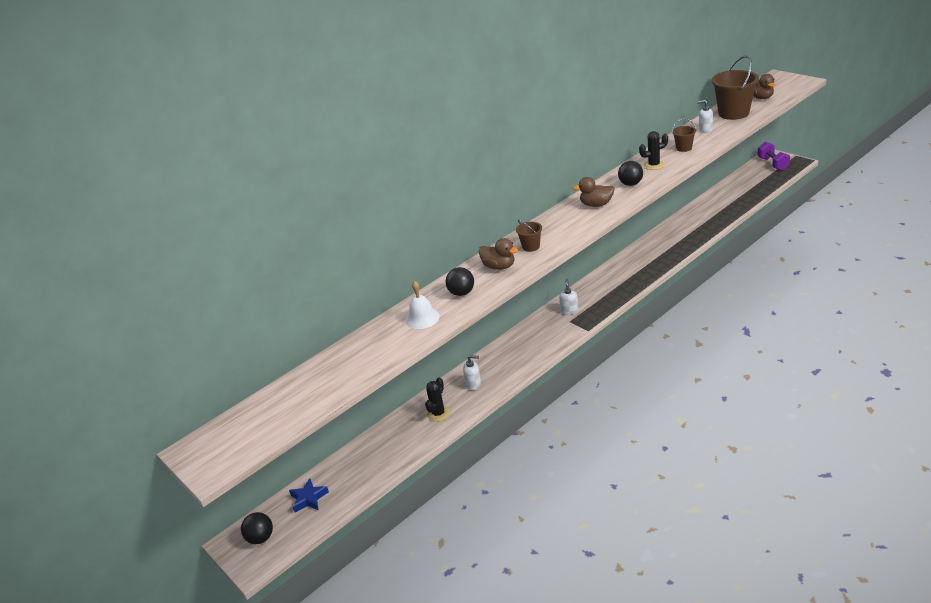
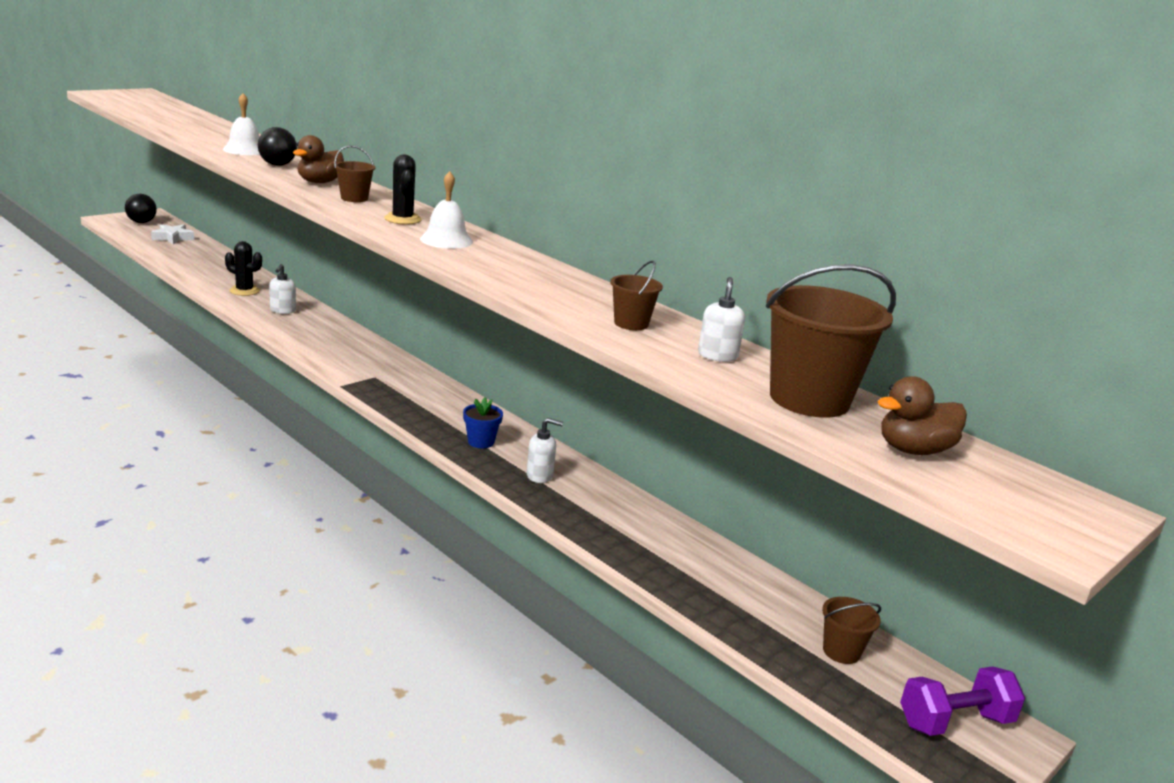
camera: 80 degrees right, 10 degrees down
(309, 498) = (173, 238): blue star -> white star
(569, 311) = (403, 380): white soap dispenser -> white soap dispenser (540, 476)
(596, 204) = (446, 240): brown duck -> white bell
(631, 184) = (501, 267): black ball -> none
(633, 273) = (481, 442): none -> blue flower pot
(654, 165) = (567, 291): black cactus -> black cactus (402, 219)
(748, 181) = (841, 651): none -> brown bucket

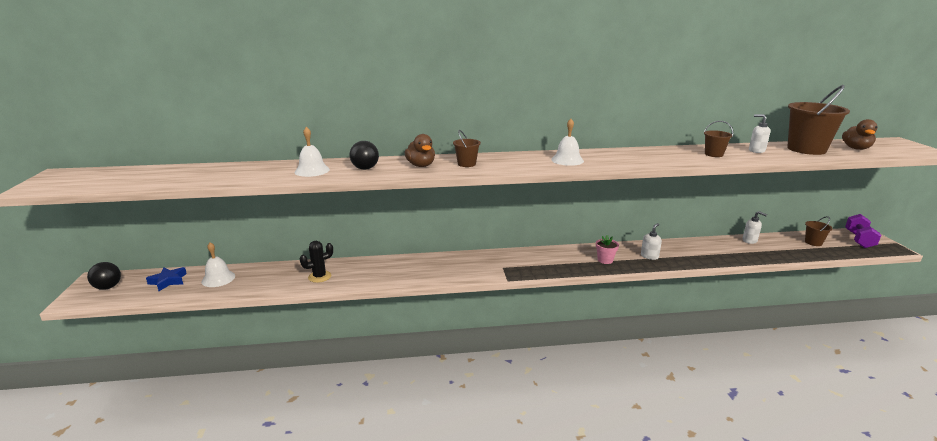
camera: 50 degrees left, 0 degrees up
(173, 238) = (168, 281): white star -> blue star
(196, 253) = (218, 278): none -> white bell
(282, 310) = (371, 271): white soap dispenser -> white soap dispenser (750, 240)
(402, 219) = (520, 161): black cactus -> none
(481, 442) = (605, 260): blue flower pot -> pink flower pot

